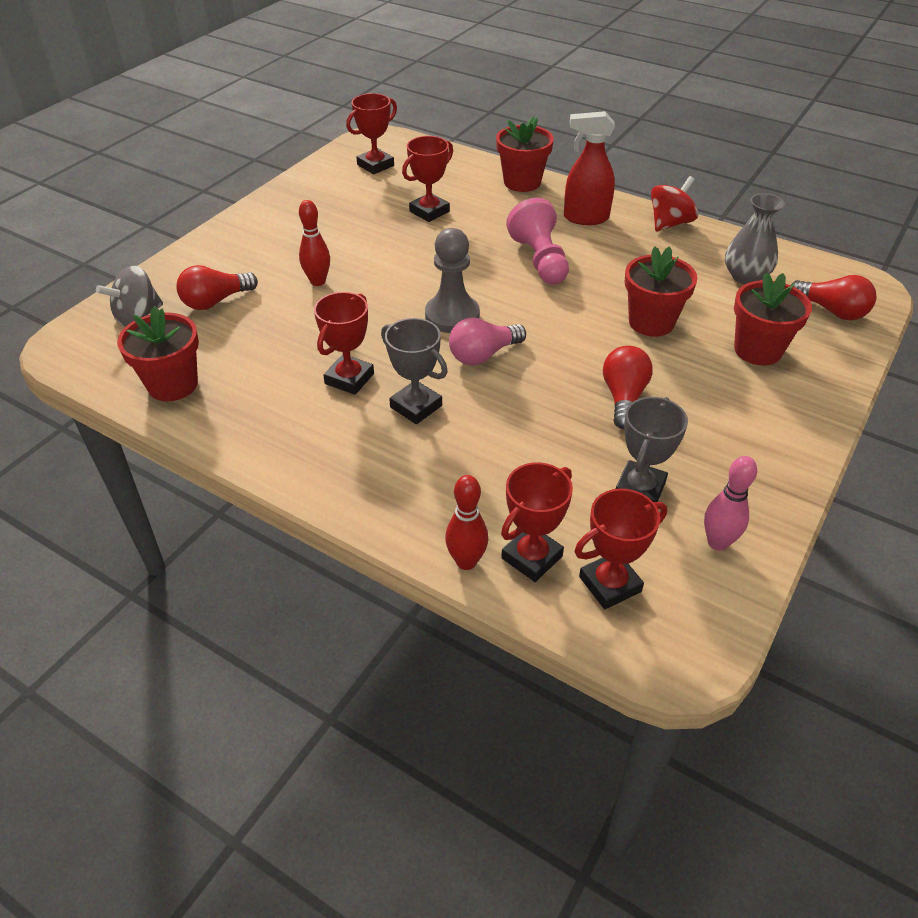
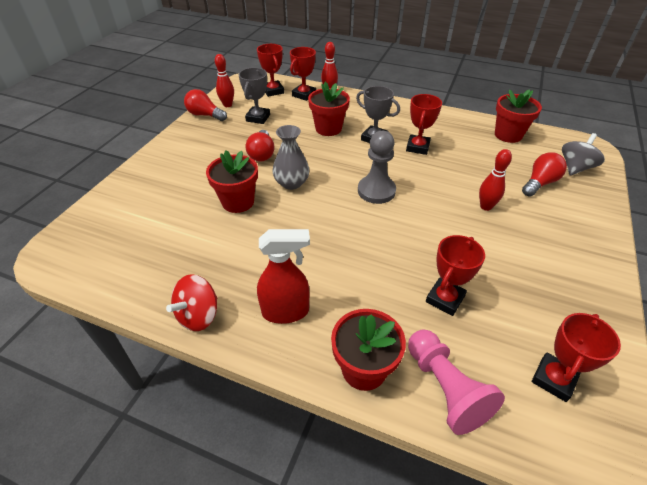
camera: 170 degrees right, 0 degrees up
(483, 355) = (347, 168): pink light bulb -> none
(539, 260) = (324, 249): pink pawn -> pink pawn (445, 388)
(610, 584) = (273, 91): red trophy -> red trophy turned 75 degrees counterclockwise
(717, 542) = (227, 105): pink bowling pin -> red bowling pin
(745, 276) = (150, 253): grey vase -> grey vase (291, 183)
(757, 350) = (170, 190): red flower pot -> red flower pot (328, 128)
(832, 311) = (97, 227): red light bulb -> red light bulb (205, 115)

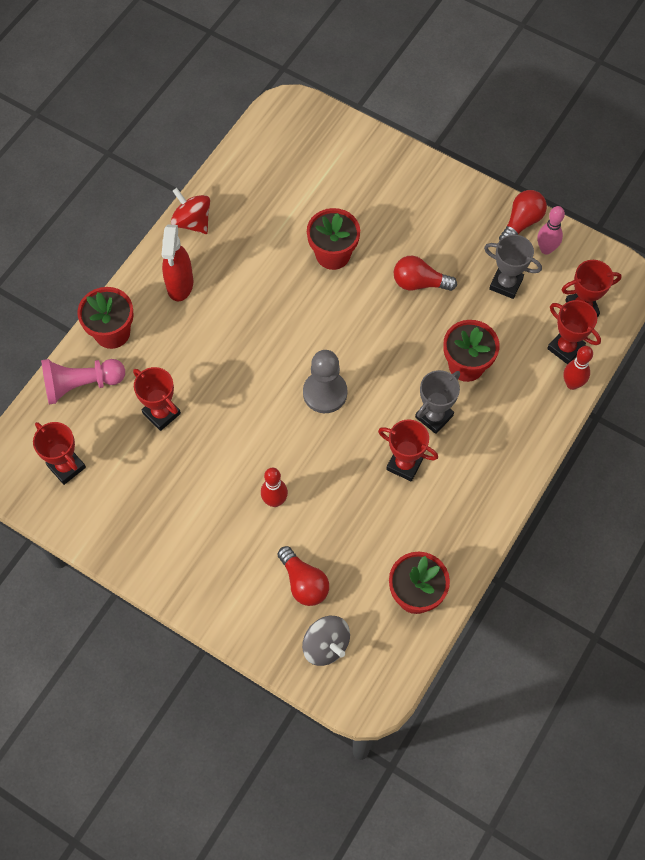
camera: 100 degrees right, 20 degrees up
(227, 105) = (546, 249): red bowling pin -> pink bowling pin
(291, 183) = (356, 308): grey vase -> none

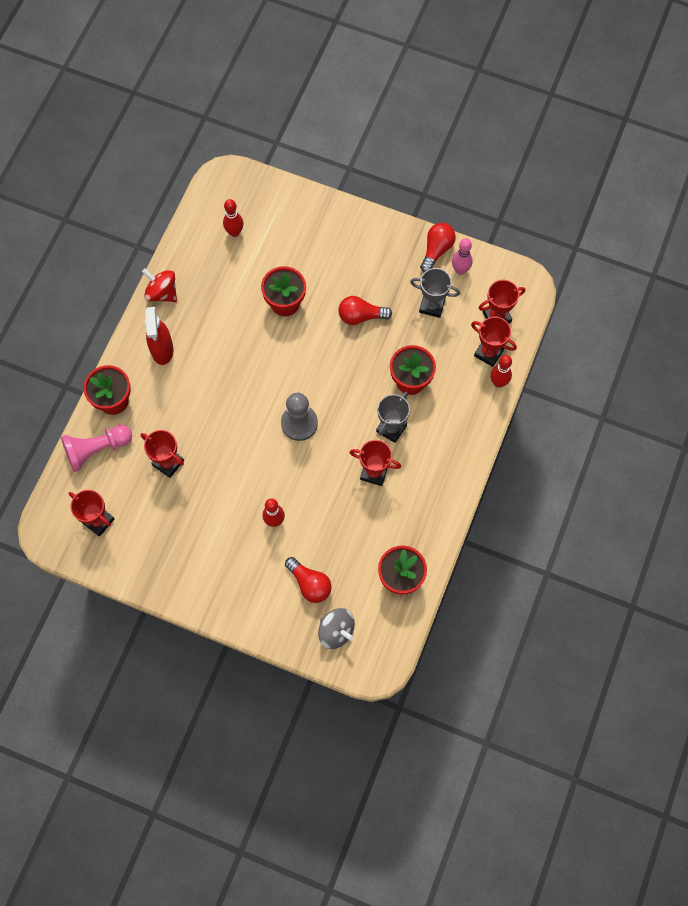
camera: 10 degrees left, 5 degrees up
(288, 168) = (234, 232): none -> red bowling pin

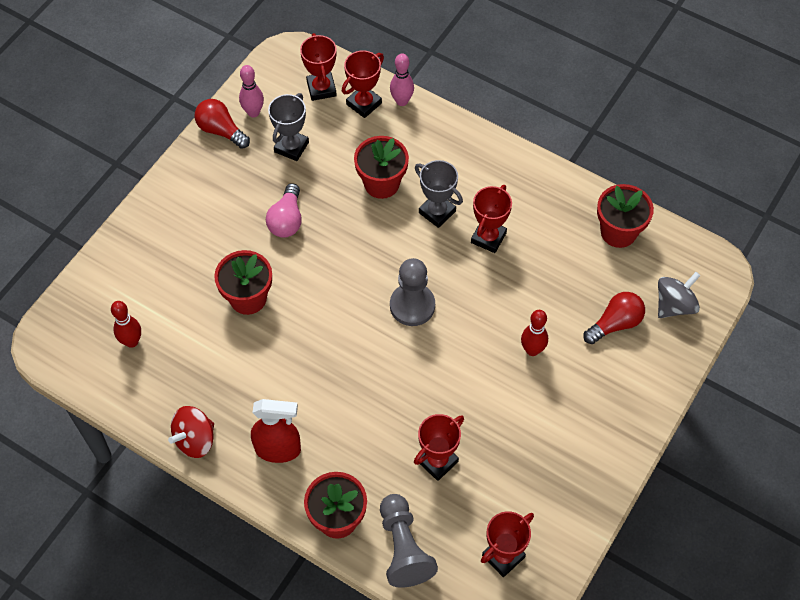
camera: 80 degrees left, 10 degrees down
(96, 450) = (403, 548): pink pawn -> grey pawn
(361, 316) = (287, 220): red light bulb -> pink light bulb
(498, 382) = (402, 101): red bowling pin -> pink bowling pin

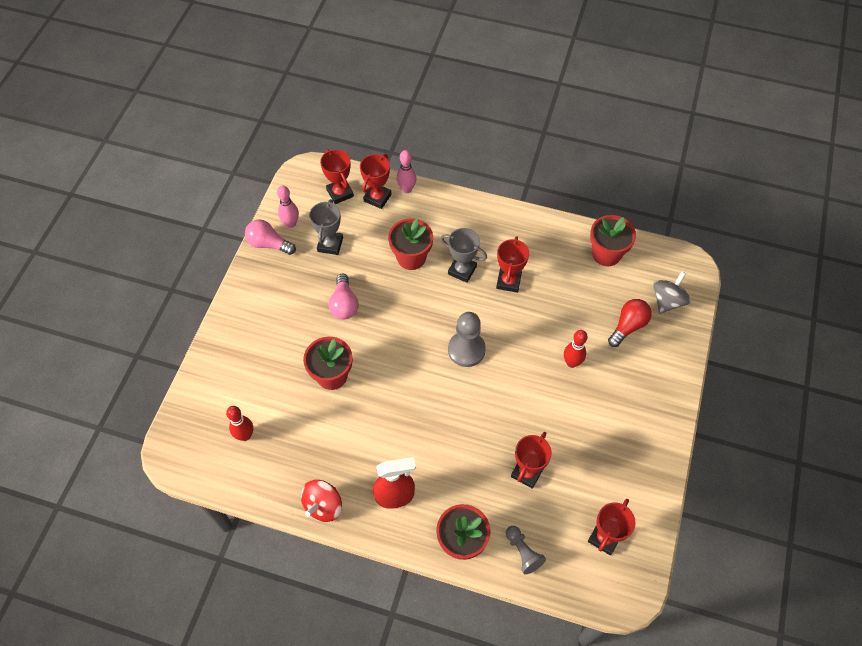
camera: 15 degrees left, 0 degrees up
(221, 130) = (269, 244): red light bulb -> pink light bulb
(403, 548) = (523, 552): grey pawn -> grey pawn, size x0.62

